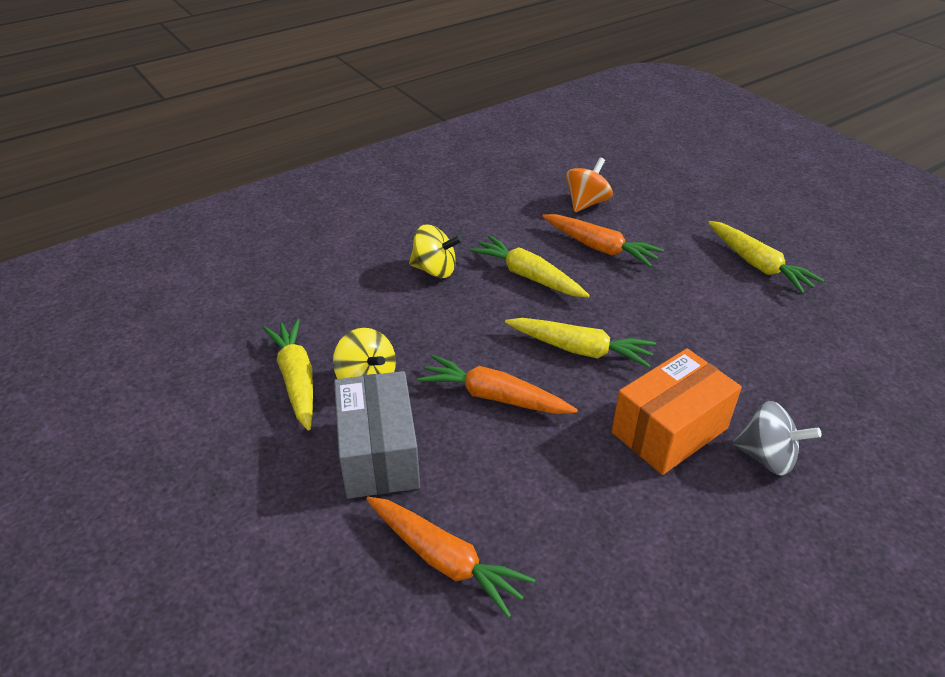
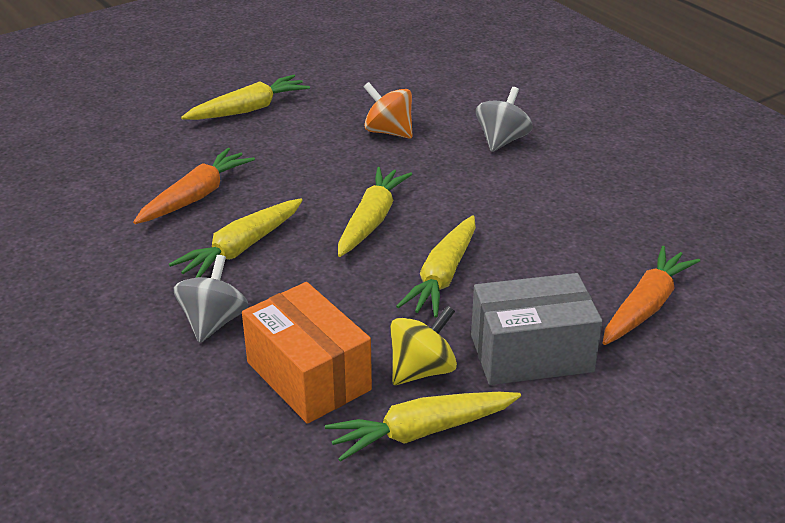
camera: 90 degrees left, 5 degrees down
(435, 270) = (213, 322): yellow spinning top -> grey spinning top
(494, 397) = (443, 276): orange carrot -> yellow carrot
(586, 203) = (97, 199): orange spinning top -> orange spinning top (388, 132)
(669, 430) = (478, 181): orange box -> orange box (308, 376)

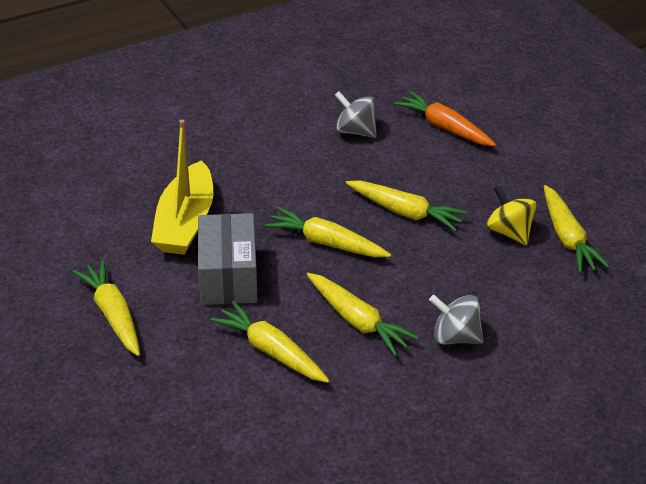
camera: 85 degrees left, 5 degrees up
(195, 197) = (271, 351): orange carrot -> yellow carrot
(308, 376) = (516, 286): orange box -> none
(388, 132) = (185, 222): orange spinning top -> yellow boat
(502, 140) = (218, 159): grey spinning top -> grey spinning top (355, 131)
(531, 353) = (491, 182): grey box -> grey box (228, 276)

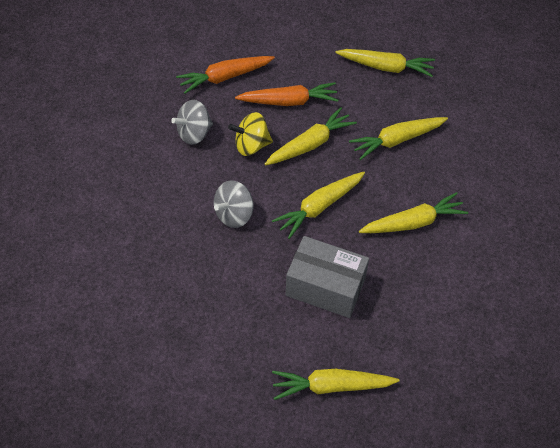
camera: 65 degrees left, 15 degrees up
(185, 222) = (243, 294): yellow boat -> none
(271, 351) = (421, 289): yellow carrot -> yellow carrot (397, 140)
(450, 179) = (288, 101): none -> orange carrot
(455, 337) = (454, 173): grey spinning top -> grey spinning top (234, 214)
(508, 232) = (364, 95): yellow spinning top -> yellow spinning top (251, 145)

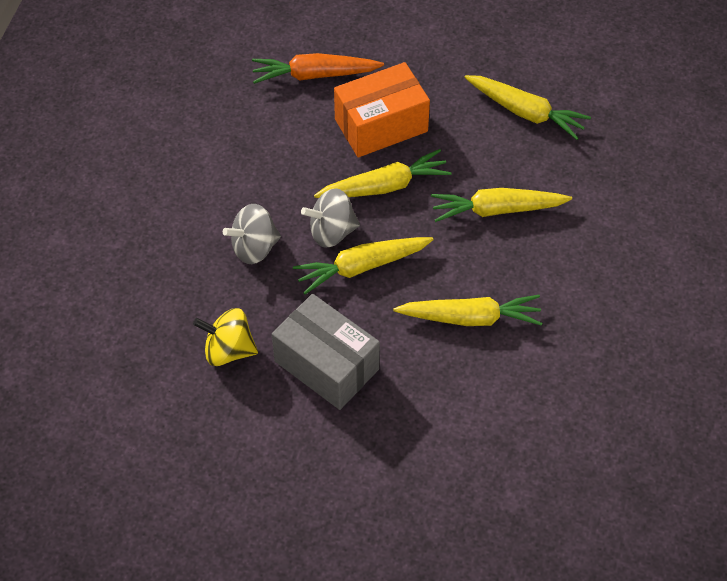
camera: 20 degrees right, 0 degrees up
(194, 133) = (248, 136): grey spinning top -> grey spinning top (332, 232)
(251, 145) = (311, 169): yellow spinning top -> yellow spinning top (228, 350)
(288, 101) = (381, 125): orange carrot -> orange box
(331, 386) = (283, 482): yellow carrot -> none

